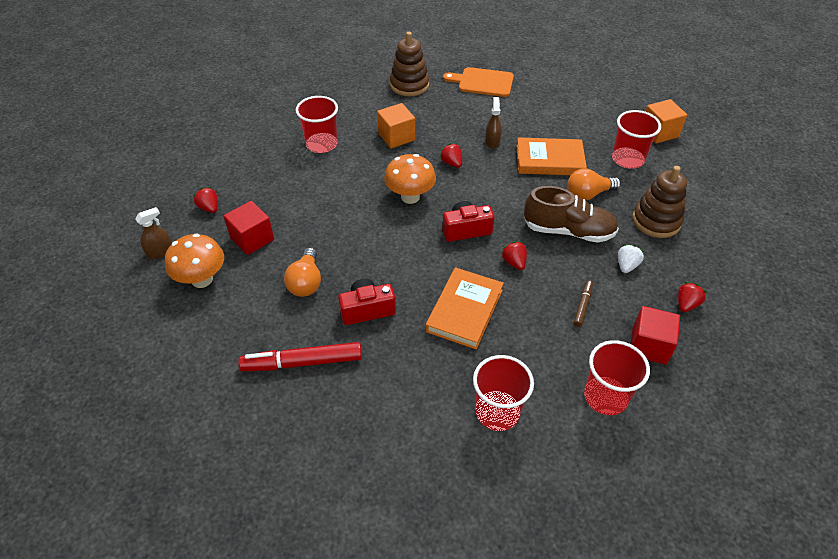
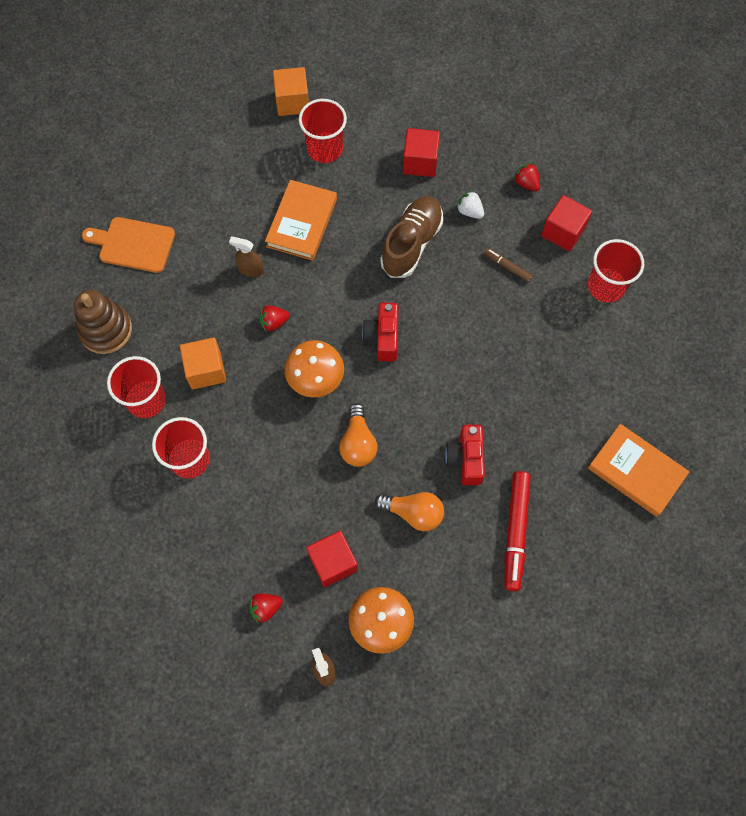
camera: 75 degrees left, 20 degrees up
(464, 310) = (488, 370): orange book -> orange book (636, 471)
(483, 82) = (133, 244): orange cutting board -> orange cutting board turned 75 degrees clockwise
(497, 412) = (603, 375): red cup -> red cup (146, 400)
(514, 262) = (439, 307): red strawberry -> none
(588, 194) = (365, 206): orange light bulb -> orange light bulb (358, 443)
(656, 221) = (420, 162): brown stacking toy -> red cube

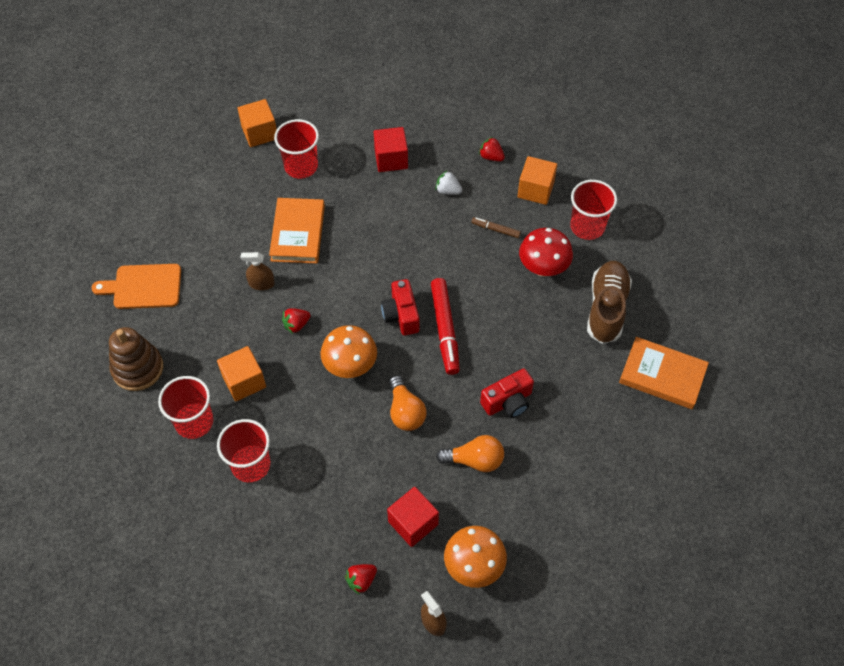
camera: 15 degrees left, 10 degrees down
(411, 244) = (404, 229): brown shoe -> brown shoe (606, 308)
(465, 459) = (508, 402): red camera -> red camera turned 105 degrees counterclockwise
(515, 532) = (572, 453): red marker -> red marker (445, 330)
(545, 322) = (543, 268): none -> red mushroom
(563, 232) = (535, 190): red cube -> orange cube

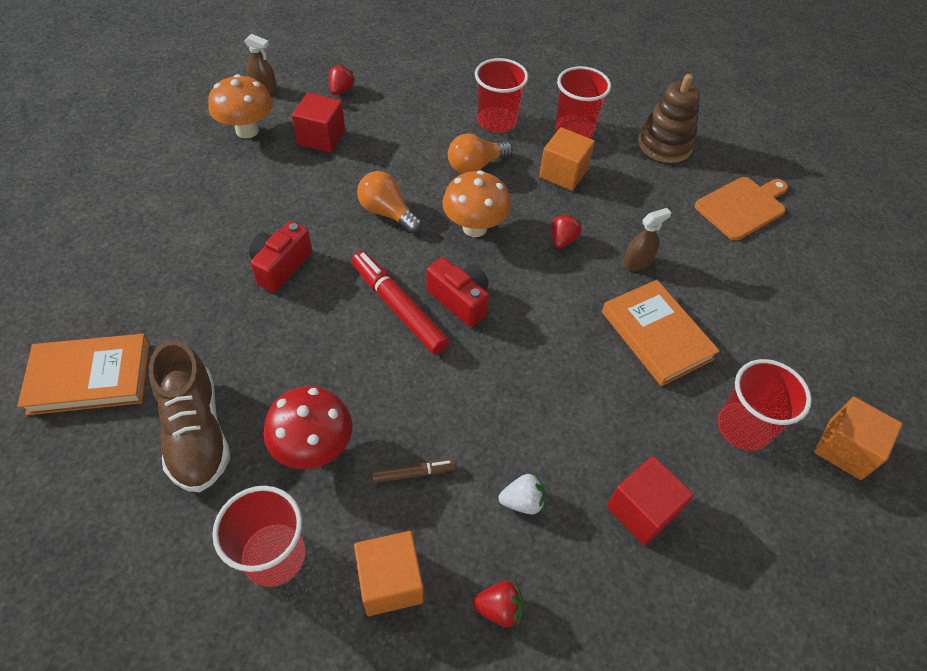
camera: 145 degrees right, 5 degrees down
(474, 460) = (289, 202): orange light bulb -> orange light bulb (475, 166)

